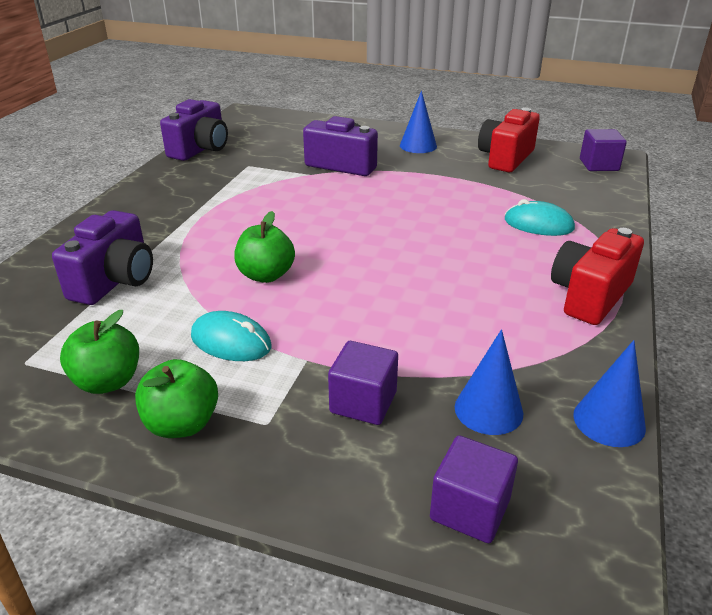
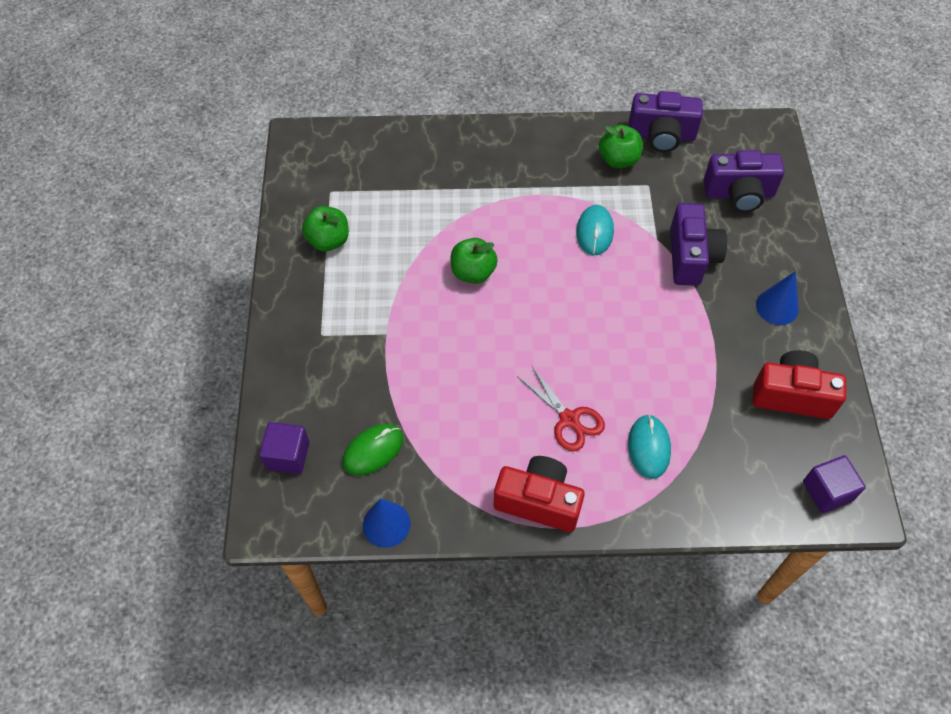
camera: 70 degrees right, 25 degrees up
(115, 281) = (428, 188): purple camera -> purple camera (739, 194)
(182, 424) = (307, 294): green apple -> green apple (618, 159)
(231, 341) = (388, 284): turquoise mouse -> turquoise mouse (595, 232)
(363, 402) = (356, 378): purple cube -> none
(488, 410) = (373, 450): blue cone -> green mouse
(492, 257) = (569, 419): none -> red scissors

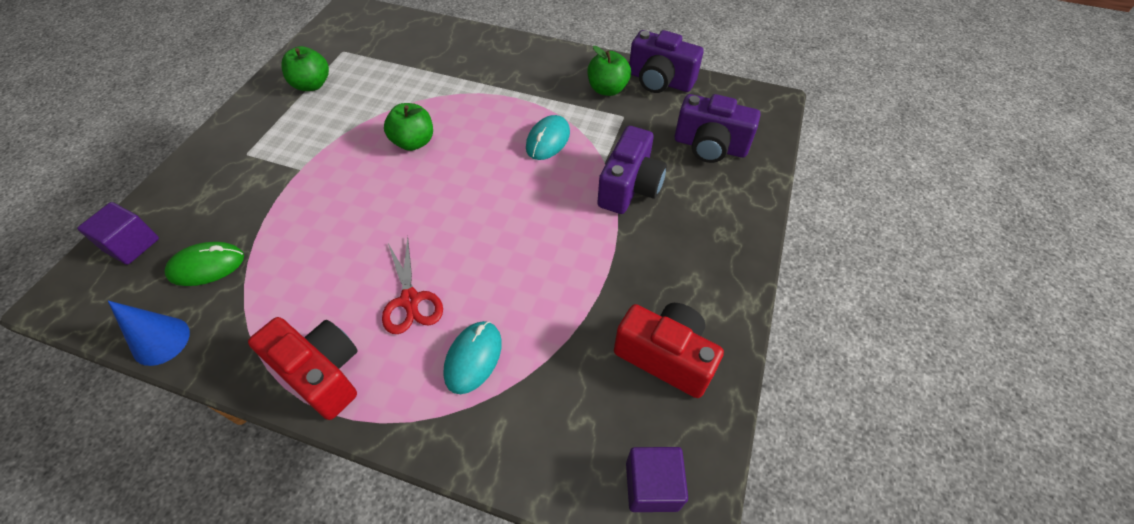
camera: 20 degrees right, 5 degrees down
(777, 307) = (696, 259): blue cone -> none

